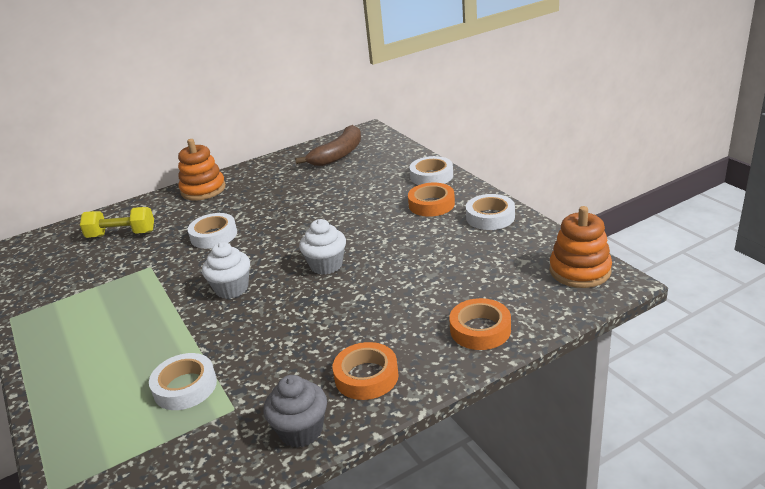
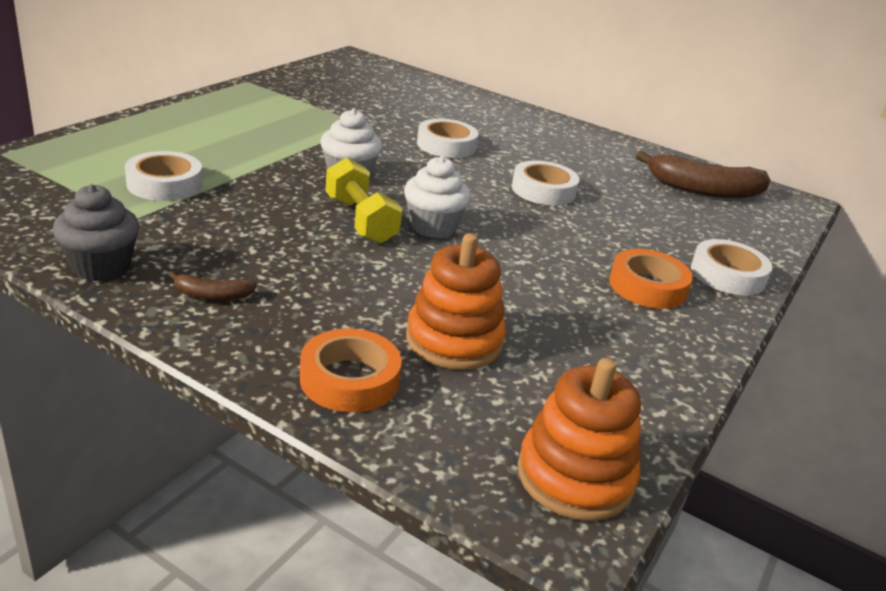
camera: 55 degrees right, 0 degrees up
(121, 234) = (413, 98): yellow dumbbell -> yellow dumbbell (360, 220)
(203, 190) = (534, 121): orange stacking toy -> orange stacking toy (454, 340)
(366, 376) = (212, 295): orange tape -> brown banana
(490, 217) = (662, 349): white tape -> white tape (543, 190)

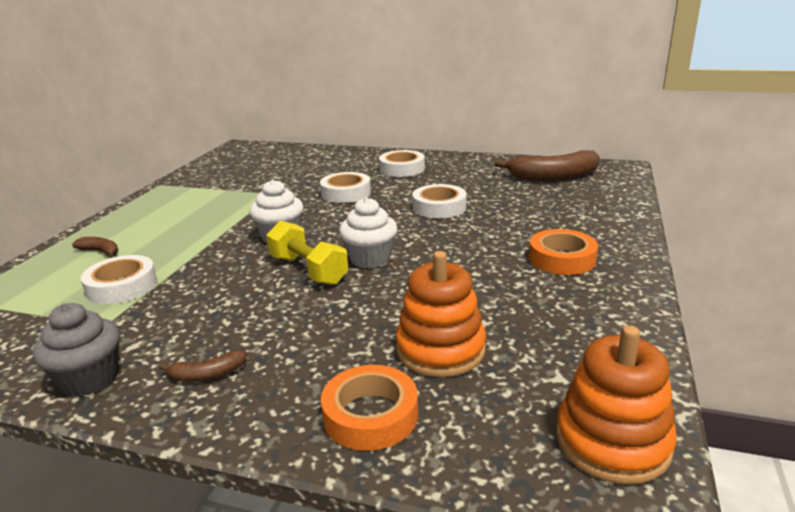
camera: 10 degrees left, 5 degrees down
(157, 141) = (100, 252): none -> brown banana
(727, 275) = (612, 233): white tape -> white tape (402, 169)

